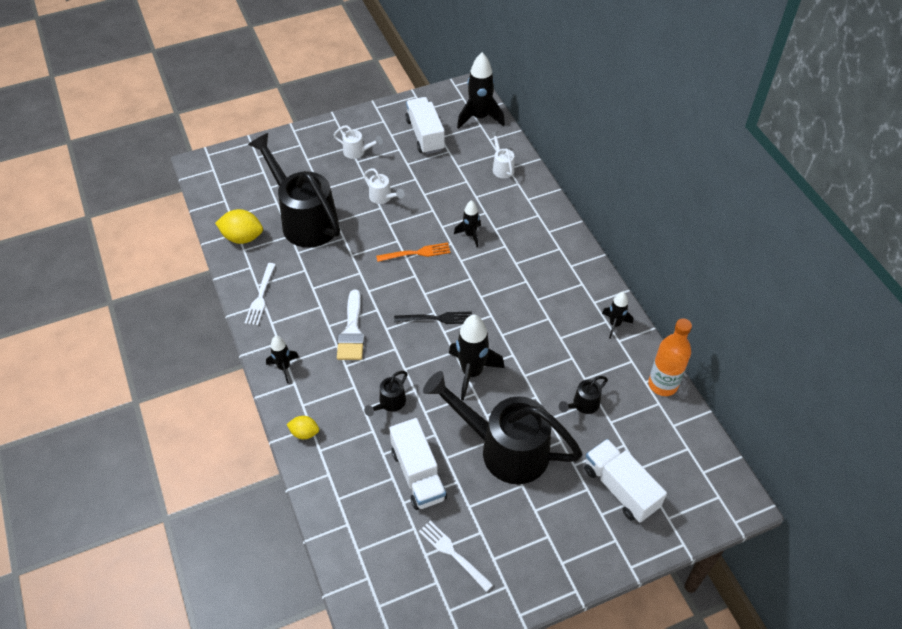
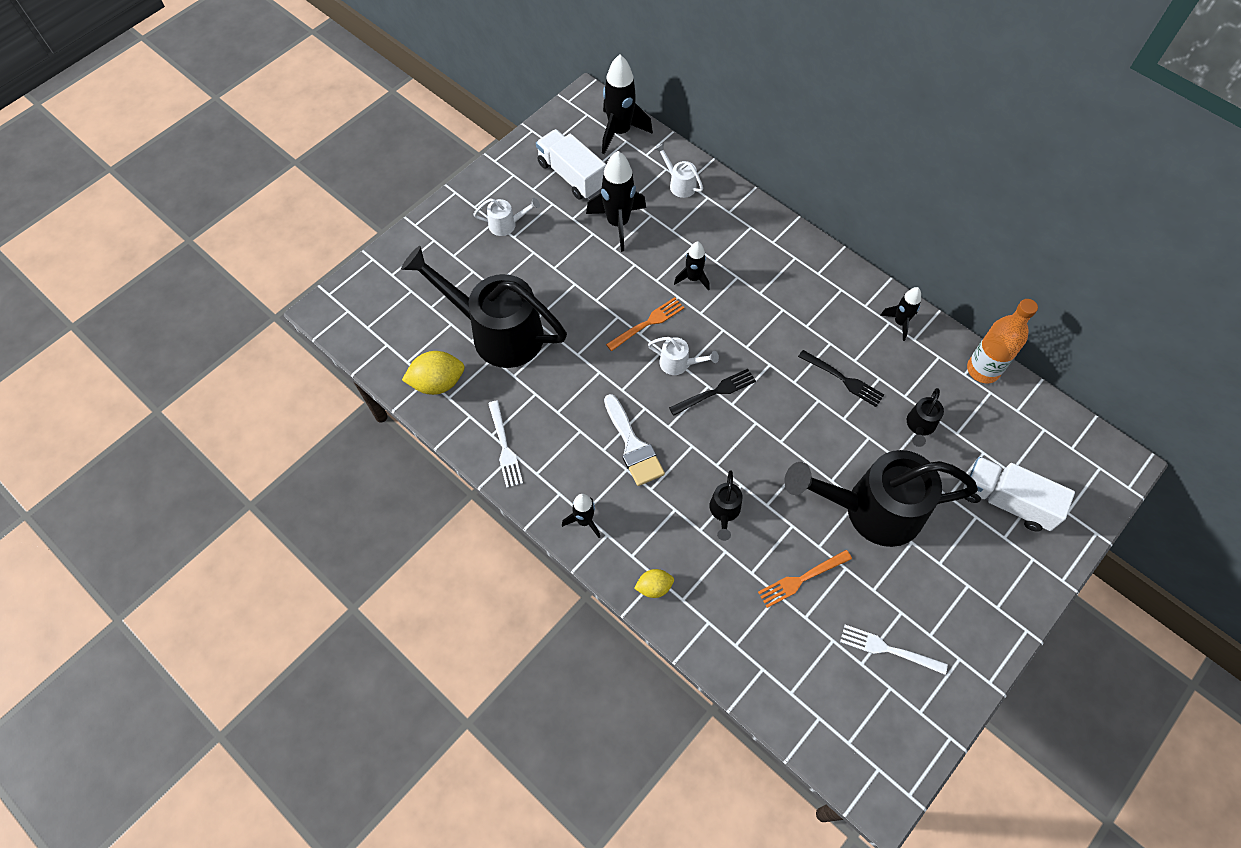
camera: 25 degrees left, 10 degrees up
(383, 197) = (570, 270): white watering can -> white watering can (678, 363)
(418, 474) = (802, 579): white truck -> orange fork
(472, 372) = (789, 439): black rocket -> black rocket (618, 223)
(542, 347) = (843, 379): none -> black fork

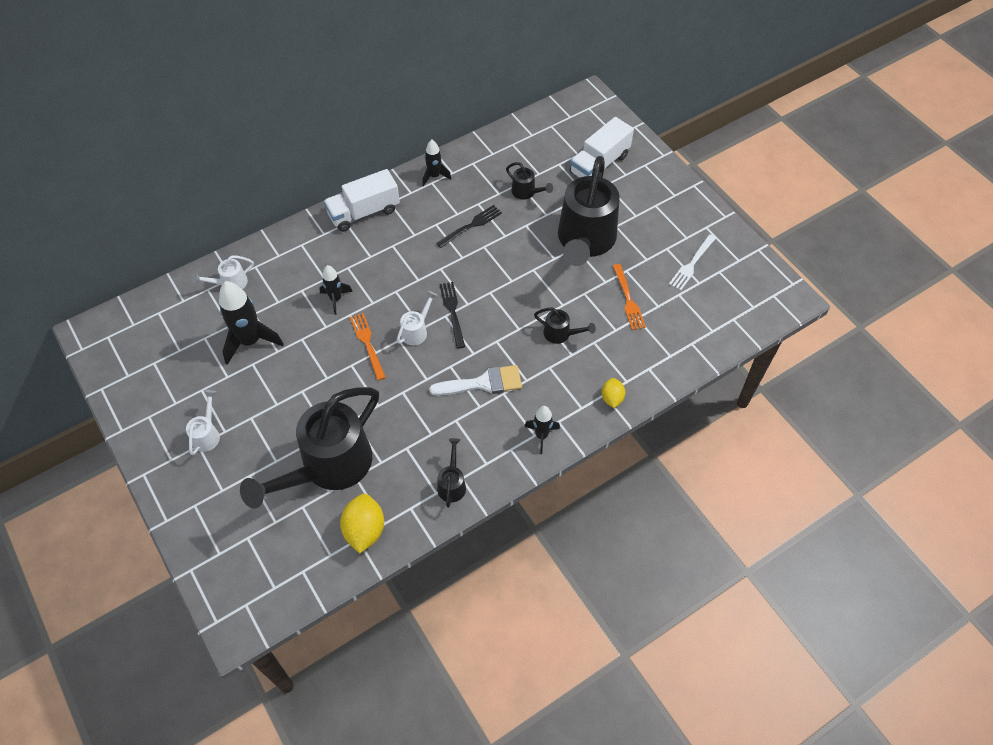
camera: 75 degrees left, 5 degrees down
(504, 447) = (452, 484): white fork -> black watering can
(572, 175) = (176, 366): white truck -> white truck (364, 212)
(619, 132) = (145, 315): black rocket -> none
(983, 370) = (493, 142): orange bottle -> none

